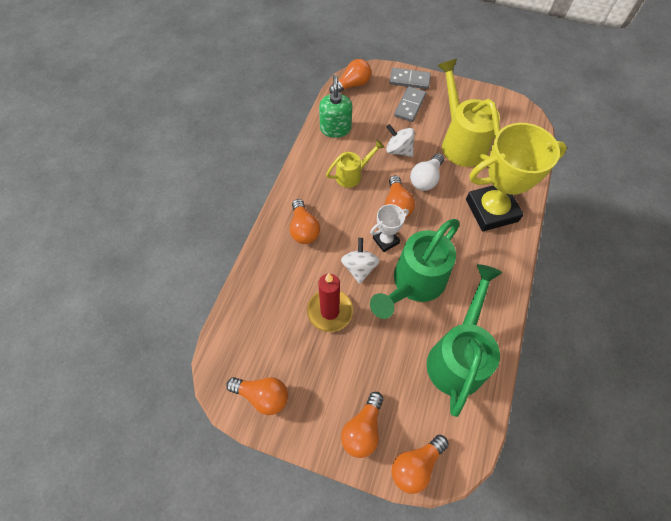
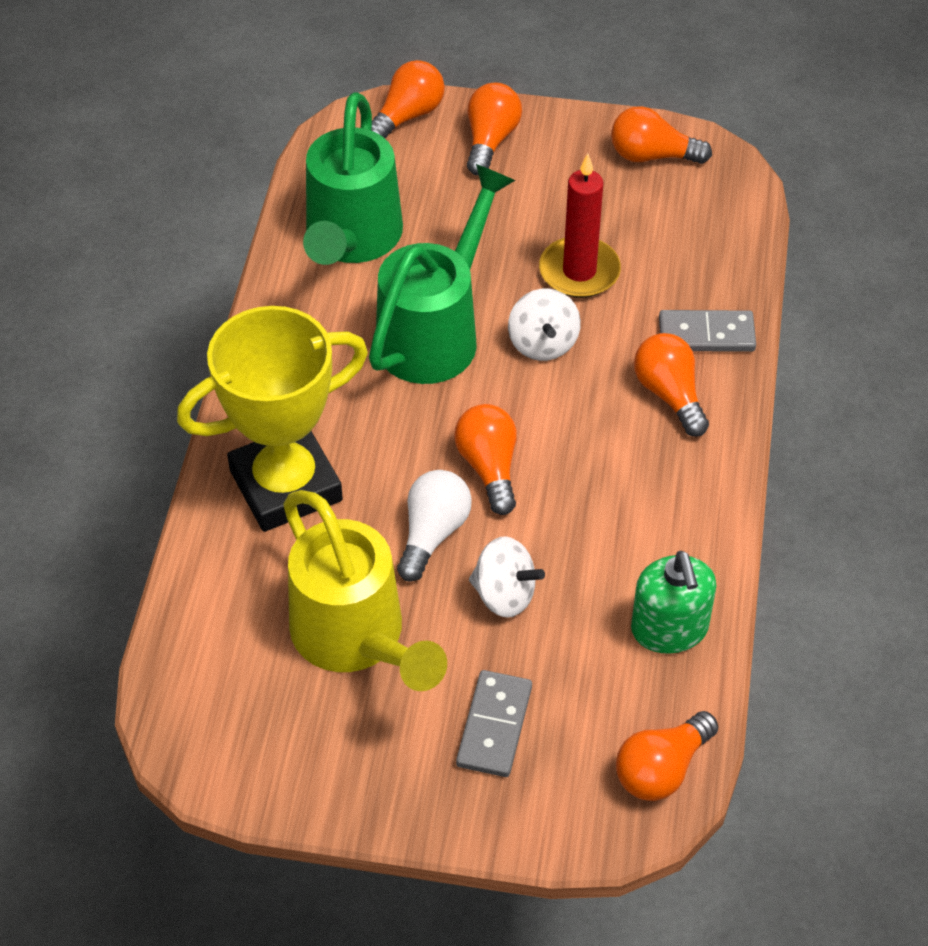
camera: 170 degrees right, 10 degrees down
(352, 175) = (599, 519): yellow watering can -> none
(386, 240) = (501, 396): white trophy -> none
(409, 80) = (506, 811): grey domino -> grey domino (706, 334)

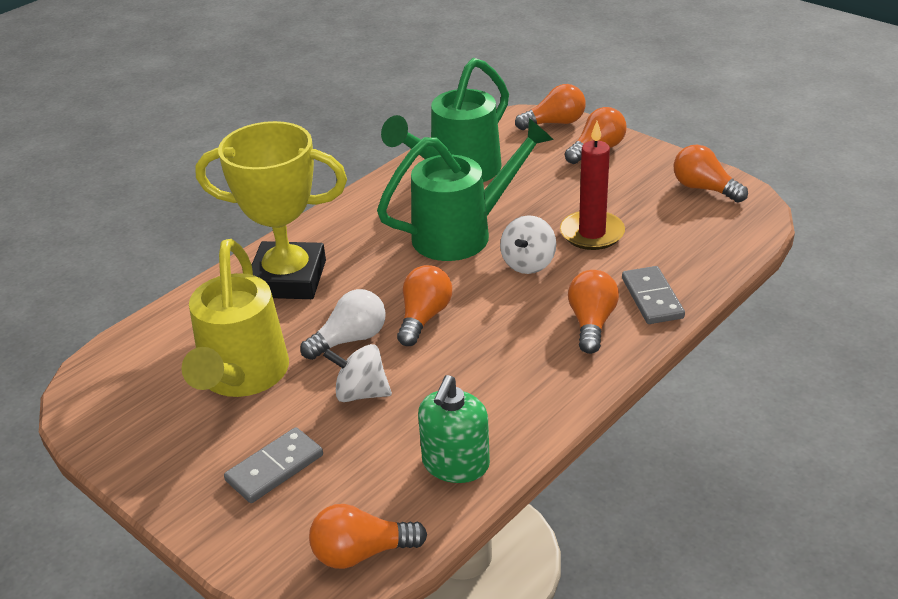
camera: 35 degrees right, 15 degrees down
(504, 595) = (361, 393): white spinning top -> white spinning top turned 135 degrees clockwise
(706, 334) = (652, 298): grey domino -> grey domino turned 45 degrees clockwise

